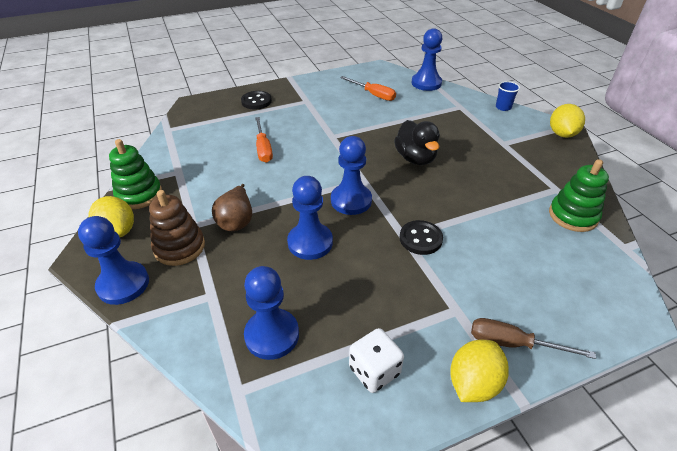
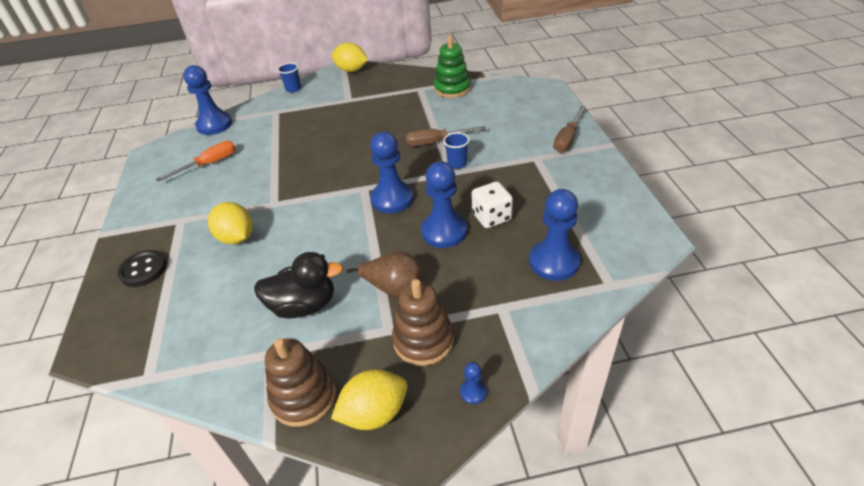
camera: 75 degrees left, 0 degrees up
(123, 284) = (473, 392): blue pawn -> blue pawn, size x0.44
(139, 195) = (303, 397): green stacking toy -> brown stacking toy
(263, 149) = (265, 264): orange screwdriver -> none
(374, 371) = (590, 205): white dice -> white dice (491, 217)
(415, 158) = (345, 151): black duck -> black duck (304, 305)
(420, 239) = (457, 163): black button -> blue cup
(454, 217) = (436, 142): none -> brown screwdriver
(473, 383) = (599, 161): yellow lemon -> yellow lemon (237, 238)

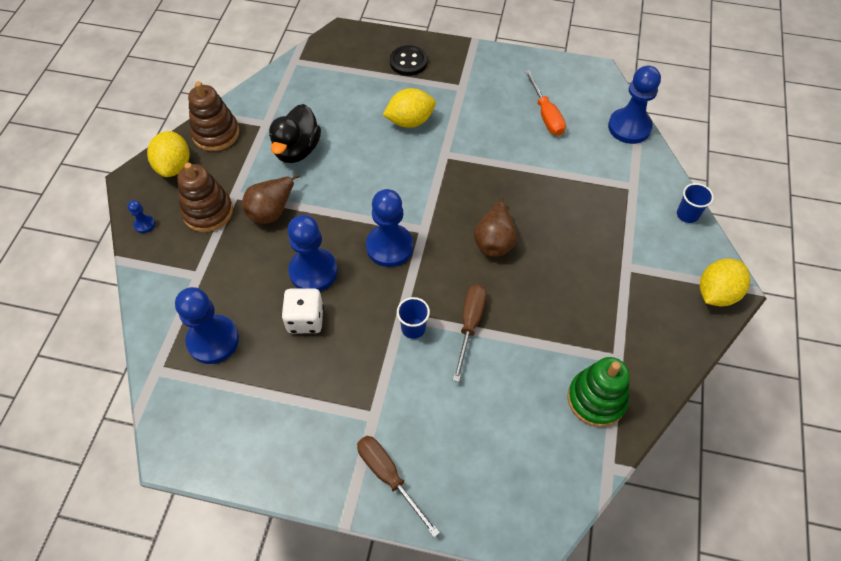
camera: 110 degrees right, 15 degrees up
(356, 152) = (494, 241): none -> brown pear

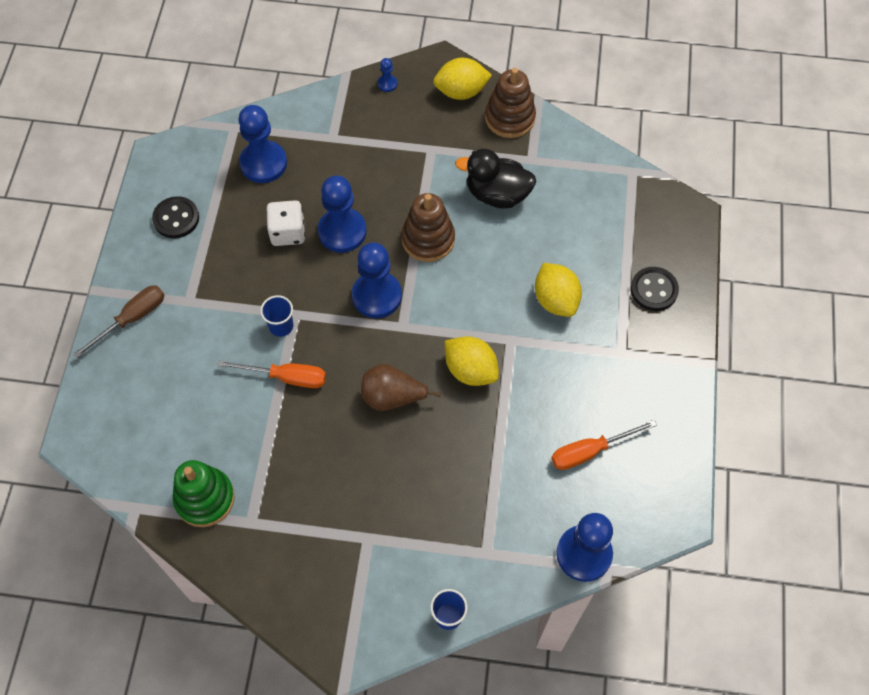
camera: 85 degrees right, 5 degrees up
(208, 212) = (407, 131): brown stacking toy -> brown stacking toy (428, 239)
(265, 431) = (176, 218): none -> black button
(272, 210) = (413, 184): brown pear -> none
(470, 325) = (286, 377): brown screwdriver -> orange screwdriver
(716, 293) = (336, 638): yellow lemon -> yellow lemon (470, 370)

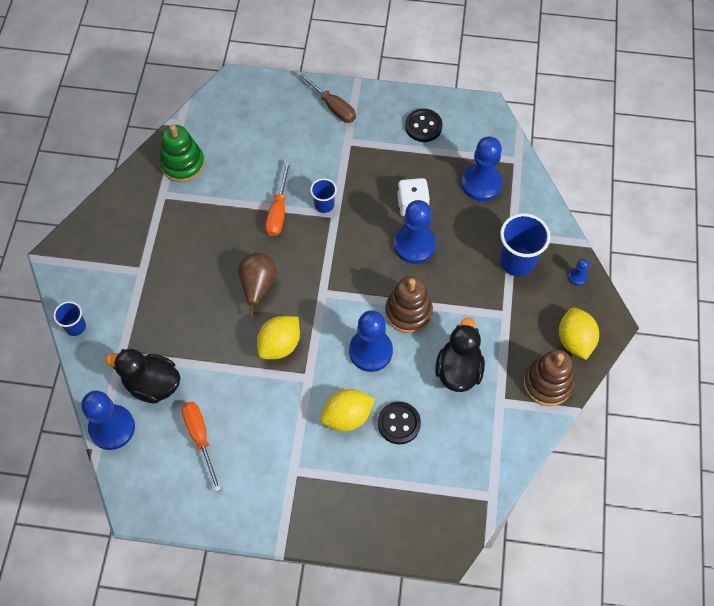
camera: 90 degrees right, 0 degrees up
(366, 135) = (517, 261): none -> blue cup
(377, 296) = (351, 273): blue pawn -> blue pawn (370, 351)
(525, 511) = (152, 384): none -> black duck
(654, 290) = (357, 505): black button -> black button (399, 423)

